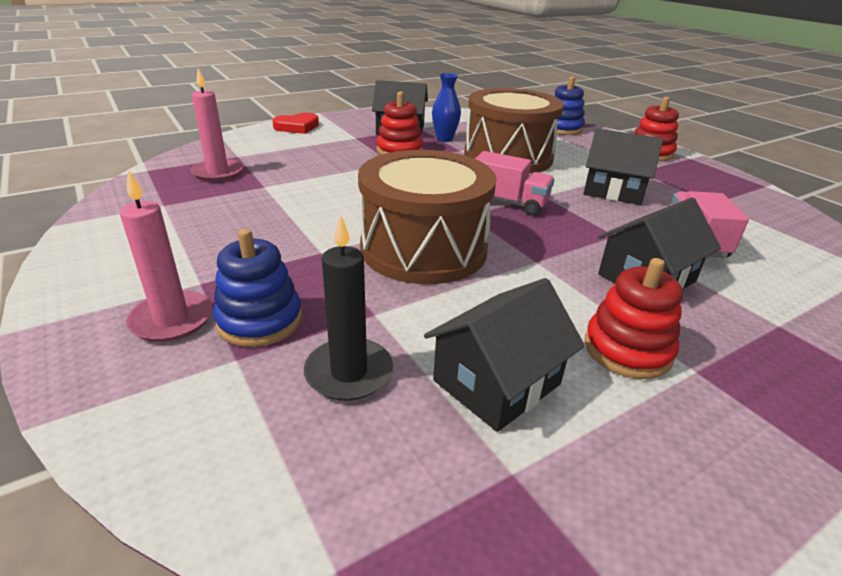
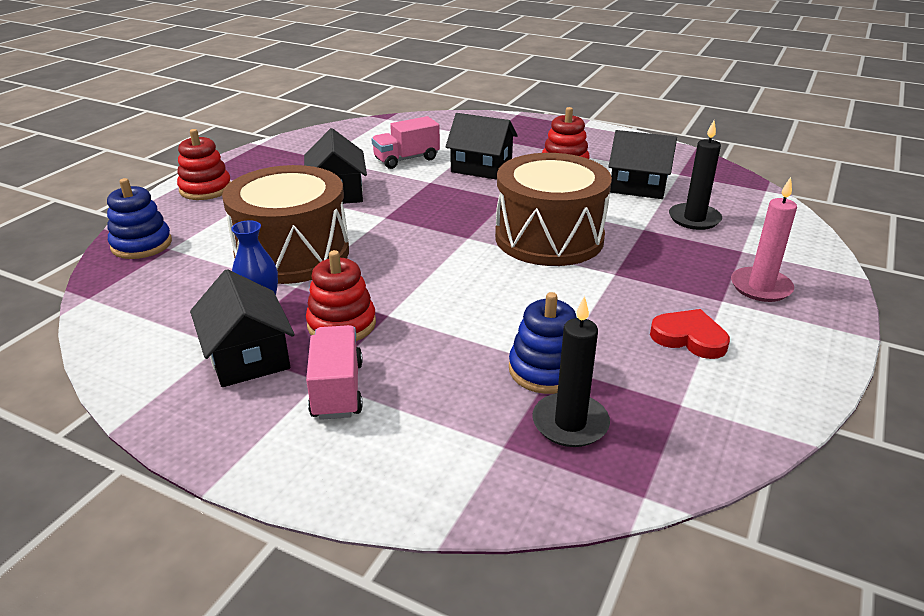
camera: 120 degrees left, 0 degrees up
(218, 173) = (570, 423): pink candle -> black candle
(260, 320) = (709, 259): blue stacking toy -> blue stacking toy (545, 370)
(297, 127) = (320, 466): red heart -> red heart (689, 338)
(508, 203) = (421, 227): pink truck -> pink truck (337, 390)

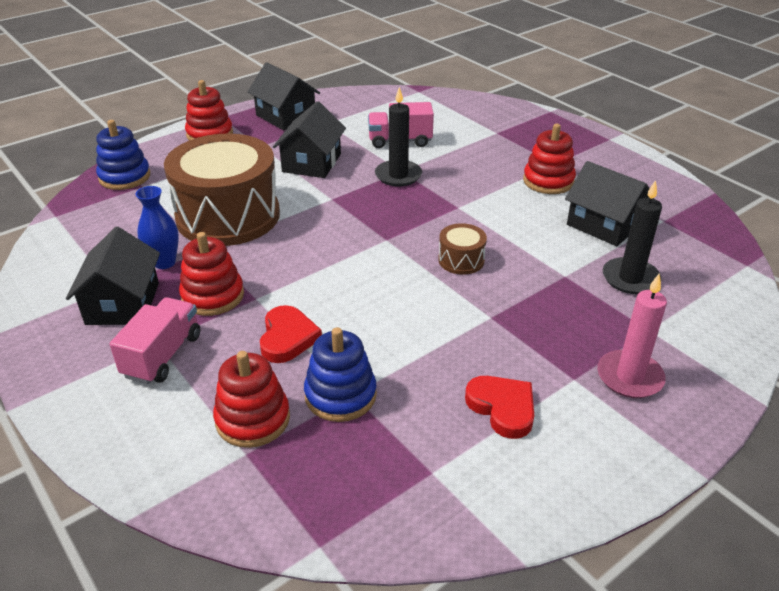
camera: 25 degrees right, 5 degrees up
(451, 339) = (287, 338): none -> red heart
(481, 167) = (462, 165): black house -> black house (286, 116)
(482, 415) = (253, 419): none -> red stacking toy
(549, 238) = (461, 260): brown drum -> brown drum, size x0.42
(570, 423) = (317, 453): black candle -> black candle (398, 175)

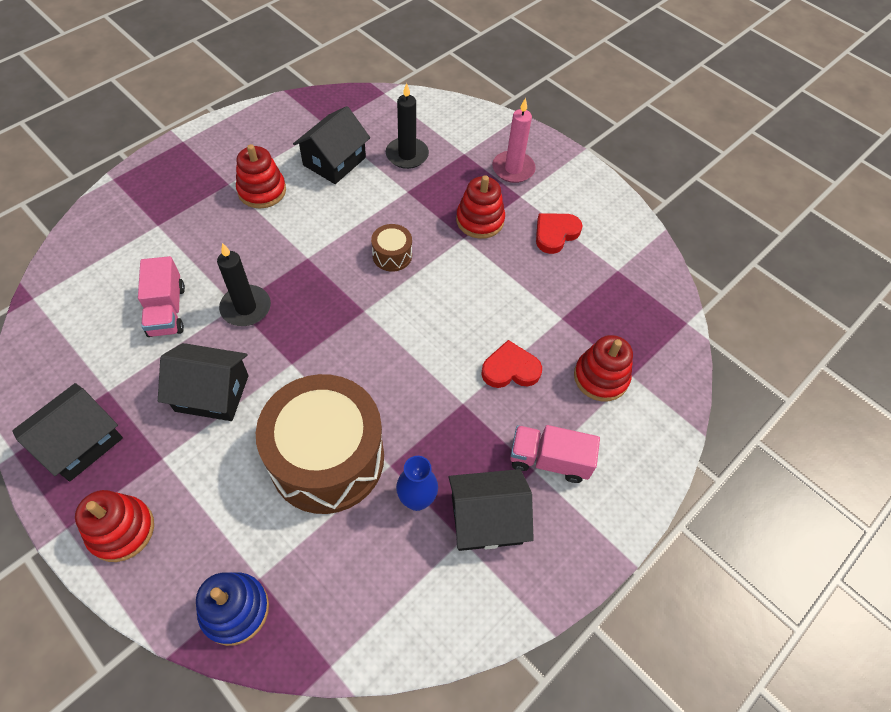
camera: 100 degrees left, 20 degrees up
(213, 296) = (464, 440): red stacking toy -> red stacking toy (480, 220)
(340, 395) = (565, 325): blue stacking toy -> none

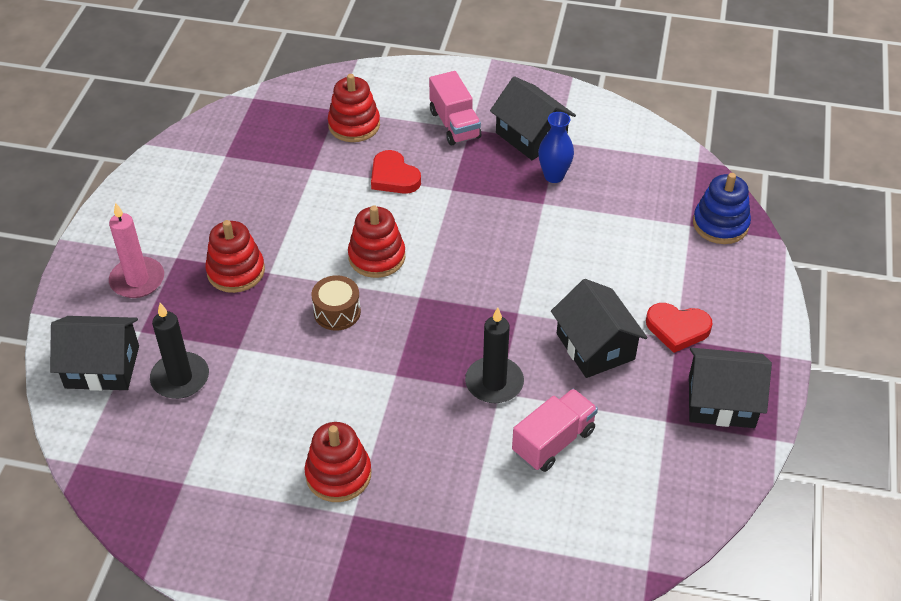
camera: 120 degrees left, 10 degrees down
(121, 530) = (746, 321): red stacking toy -> red stacking toy (377, 257)
(327, 458) = (574, 240): brown drum -> none
(334, 161) = (240, 437): black house -> black house (102, 367)
(555, 234) = (211, 211): red heart -> red heart (677, 329)

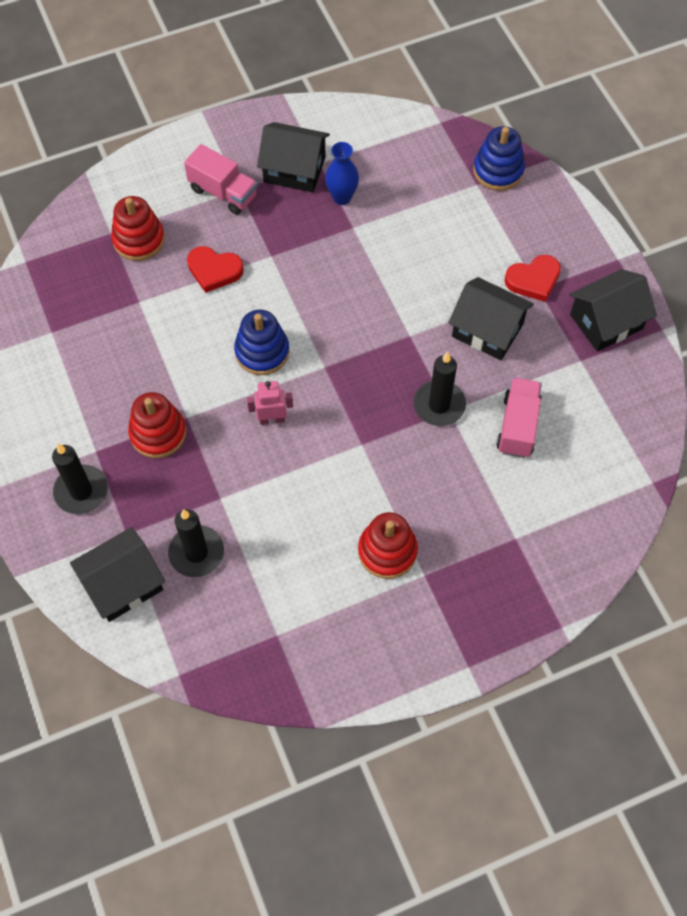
camera: 35 degrees left, 15 degrees up
(137, 280) = (81, 491): pink candle -> black candle
(337, 312) = (272, 419): brown drum -> pink robot
(377, 257) = (262, 352): red stacking toy -> blue stacking toy

